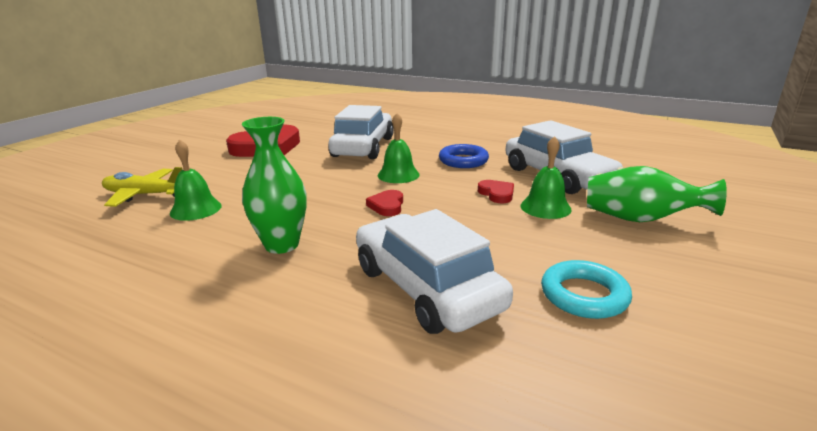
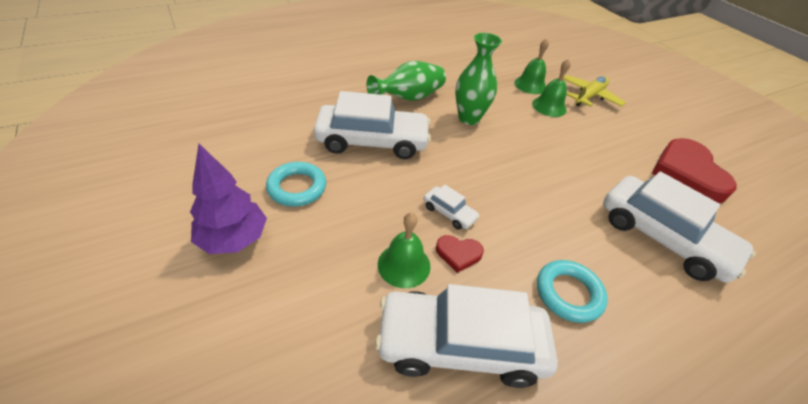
camera: 120 degrees right, 20 degrees up
(387, 206) = (489, 178): red heart -> none
(398, 175) = (554, 218): green bell -> green bell (530, 85)
(462, 208) = (449, 213): none -> white car
(463, 161) = (568, 293): blue ring -> turquoise ring
(640, 219) = (319, 311): green vase -> green vase (409, 98)
(698, 290) = (234, 239): none -> purple tree

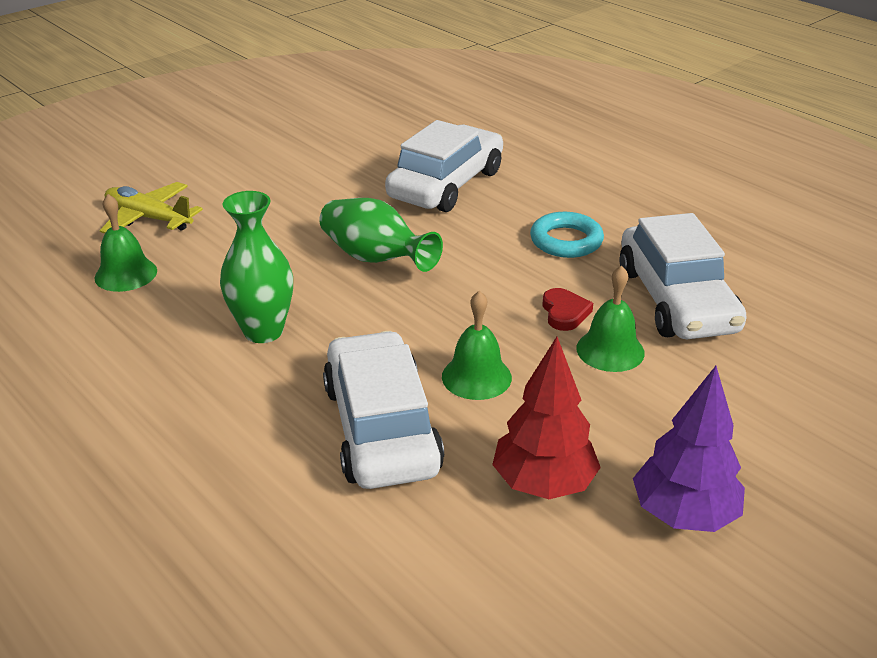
camera: 100 degrees left, 10 degrees down
(297, 187) = (544, 484): turquoise ring -> red tree
(409, 98) = (219, 410): green vase -> green vase (375, 259)
(449, 213) = (501, 327): white car -> none
(549, 106) = (195, 254): green bell -> green bell (476, 377)
(687, 174) = (320, 160): red heart -> none

